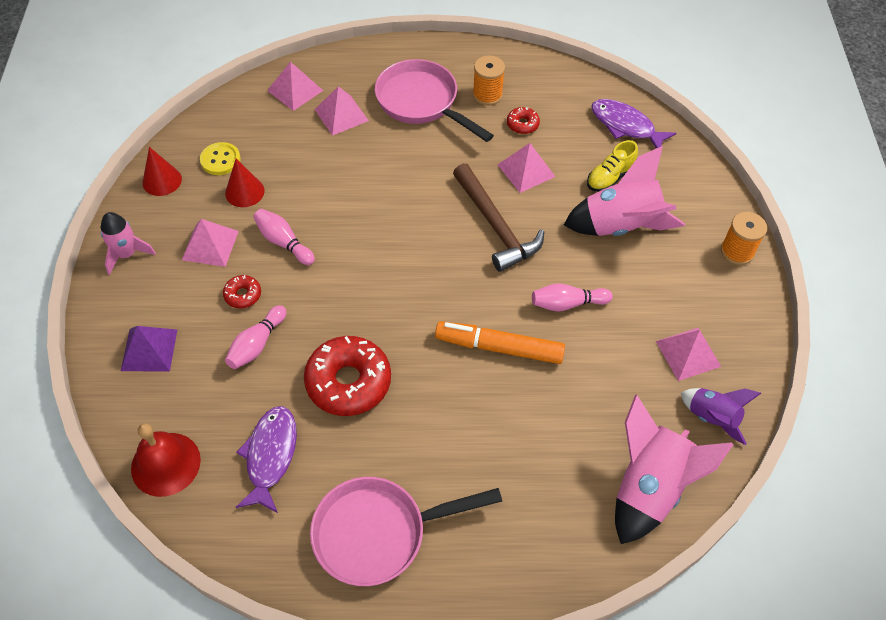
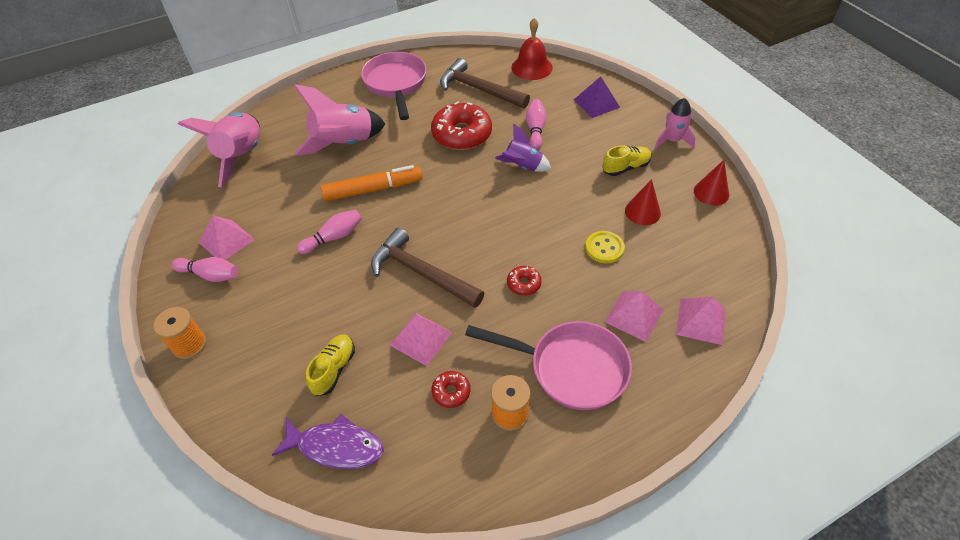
camera: 155 degrees right, 5 degrees down
(210, 245) = (625, 167): pink pyramid -> yellow shoe
(220, 160) = (688, 227): yellow button -> yellow button (604, 248)
(243, 295) = (571, 150): red donut -> red donut (524, 284)
(270, 456) = (479, 89): purple fish -> brown hammer
(283, 242) = (577, 190): pink bowling pin -> pink bowling pin (210, 275)
(378, 533) = (396, 84): pink pan -> pink pan turned 60 degrees counterclockwise
(621, 226) = (308, 322): pink rocket -> pink rocket (344, 144)
(712, 418) = (203, 207): purple rocket -> purple rocket (523, 166)

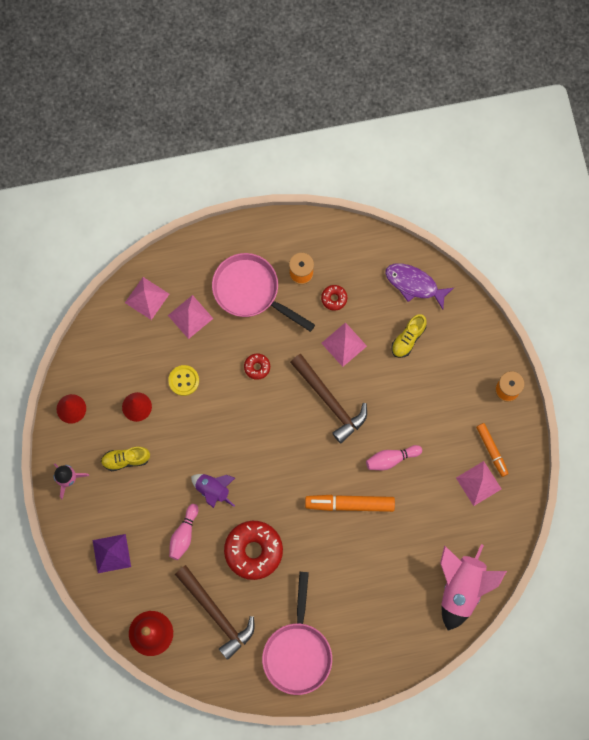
camera: 165 degrees left, 25 degrees up
(210, 275) = (492, 450): pink bowling pin -> orange marker
(344, 144) = (365, 573): pink rocket -> none

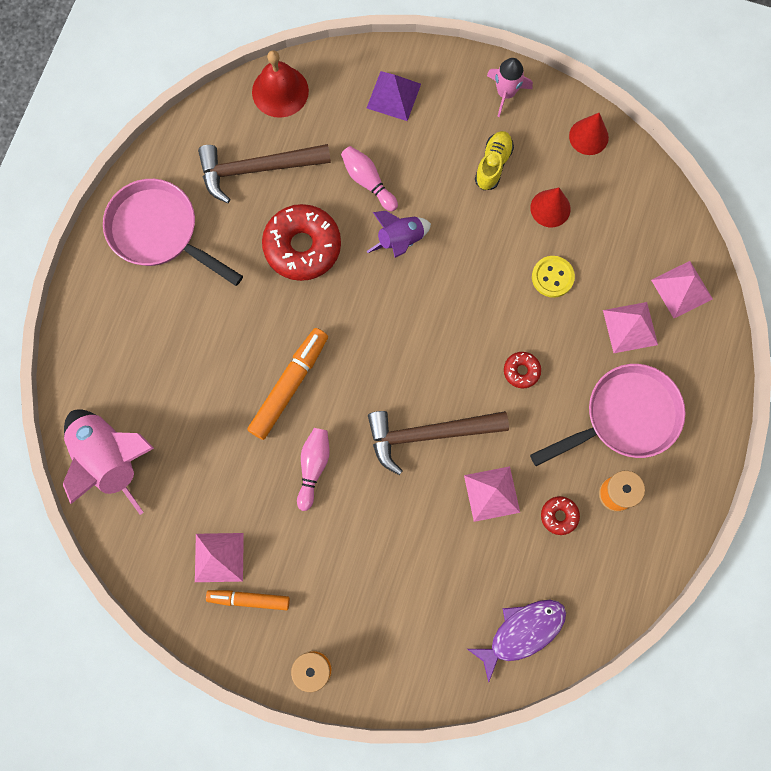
camera: 120 degrees right, 0 degrees up
(408, 339) = (453, 580): yellow shoe -> none

